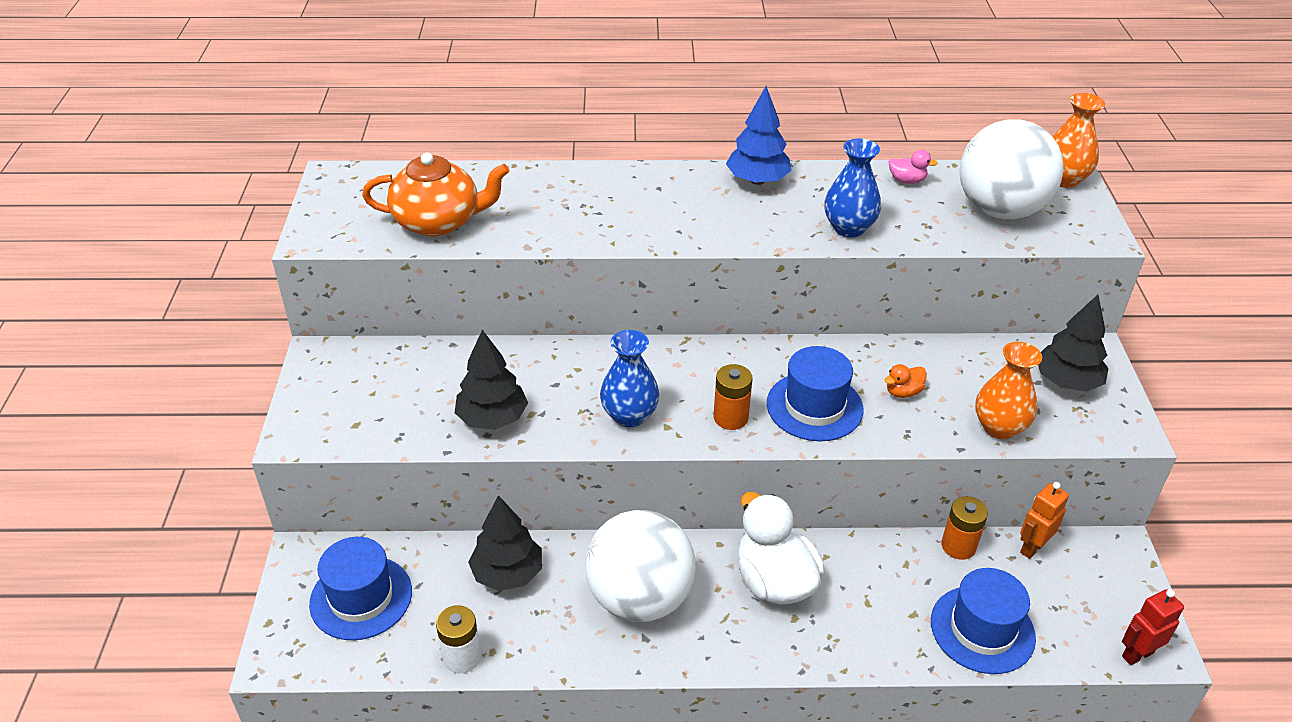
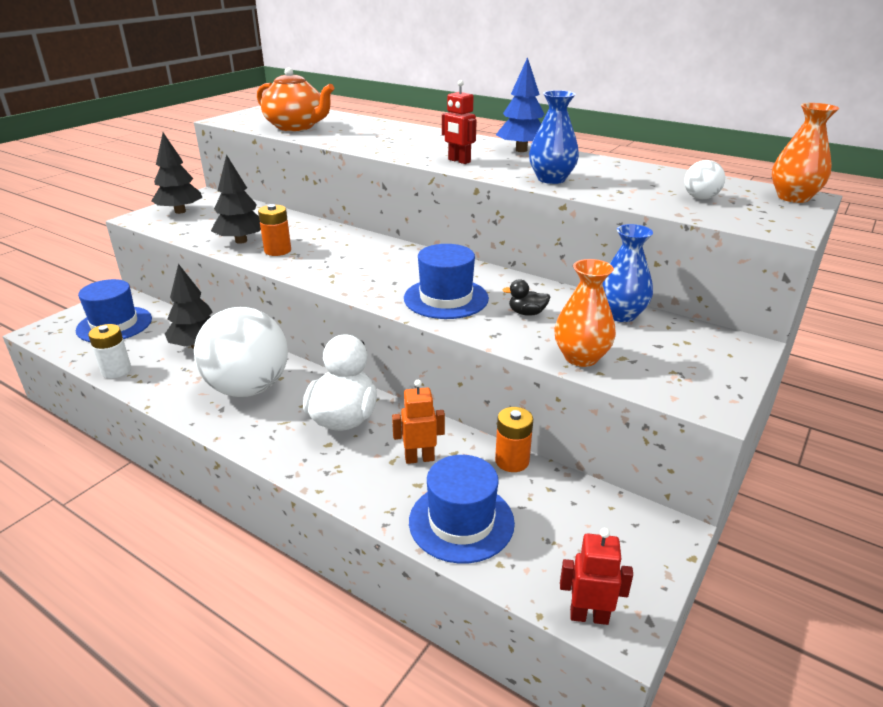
camera: 35 degrees right, 10 degrees down
(629, 415) = (317, 264): blue vase -> blue vase (620, 314)
(723, 228) = (459, 161): none -> red robot
(730, 417) = (379, 284): orange battery -> orange battery (277, 250)
(903, 392) = (527, 313): orange duck -> black duck
(907, 180) = (640, 171): pink duck -> none
(1000, 210) = (700, 198): white ball -> white ball, size x0.41
(1032, 548) = (578, 491): orange robot -> orange robot (419, 458)
(1066, 382) = (687, 354): black tree -> black tree (180, 211)

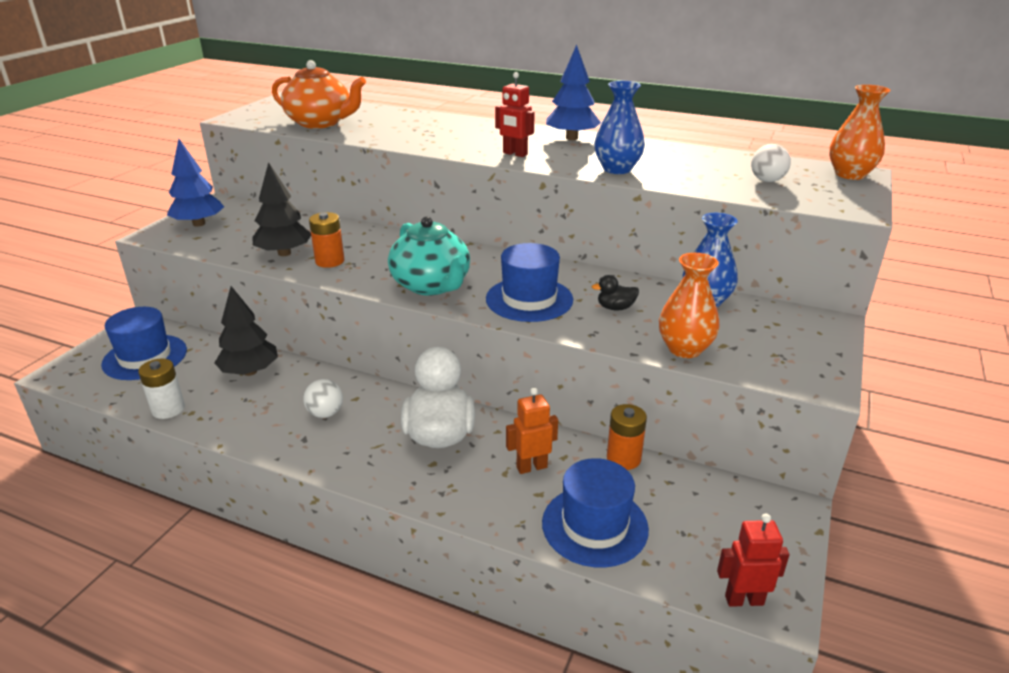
camera: 10 degrees left, 0 degrees up
(180, 211) = (199, 224): black tree -> blue tree
(248, 388) = (325, 413): white ball -> white ball, size x0.41
(360, 278) = (431, 285): none -> turquoise teapot

